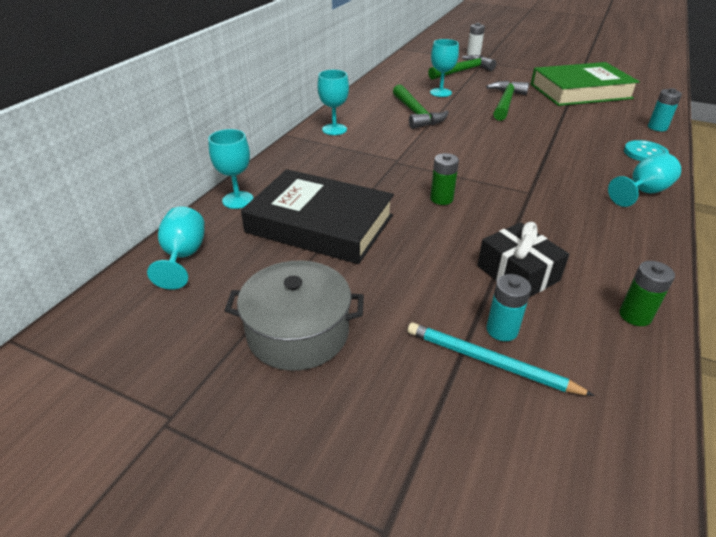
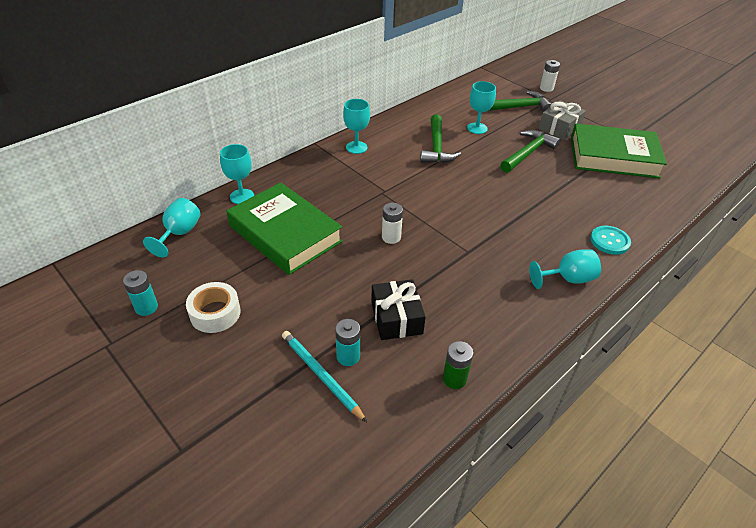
camera: 20 degrees right, 5 degrees up
(298, 332) = (215, 313): grey pot -> white tape
(320, 224) = (285, 233): black book -> green book
(441, 199) = (391, 237): green battery -> white battery
(513, 79) = (559, 128): none -> grey gift
(657, 127) = (651, 217): turquoise battery -> turquoise battery (146, 307)

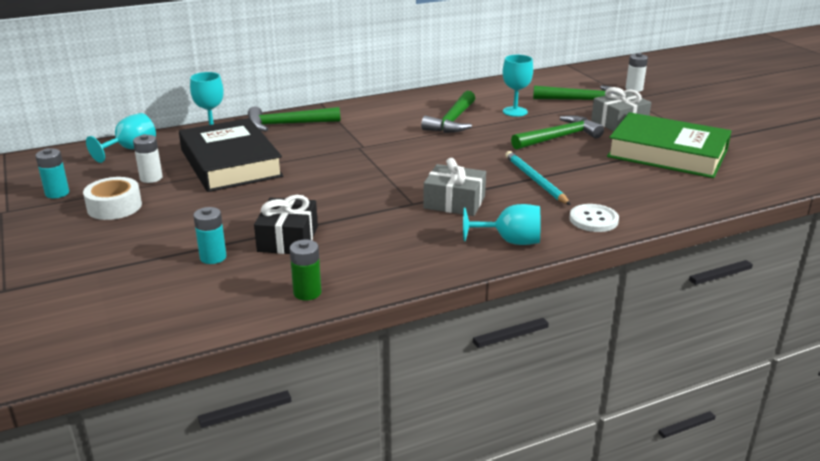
camera: 20 degrees right, 15 degrees down
(285, 233) = (231, 163): green book -> black book
(303, 175) = (287, 124): none -> green hammer
(321, 375) = (174, 265): turquoise pencil -> turquoise pencil (535, 180)
(356, 147) = (362, 111): turquoise goblet -> none
(391, 237) = (337, 181): white battery -> white battery (151, 178)
(499, 243) = (454, 202): none -> grey gift
(609, 241) = (593, 220): turquoise button -> white button

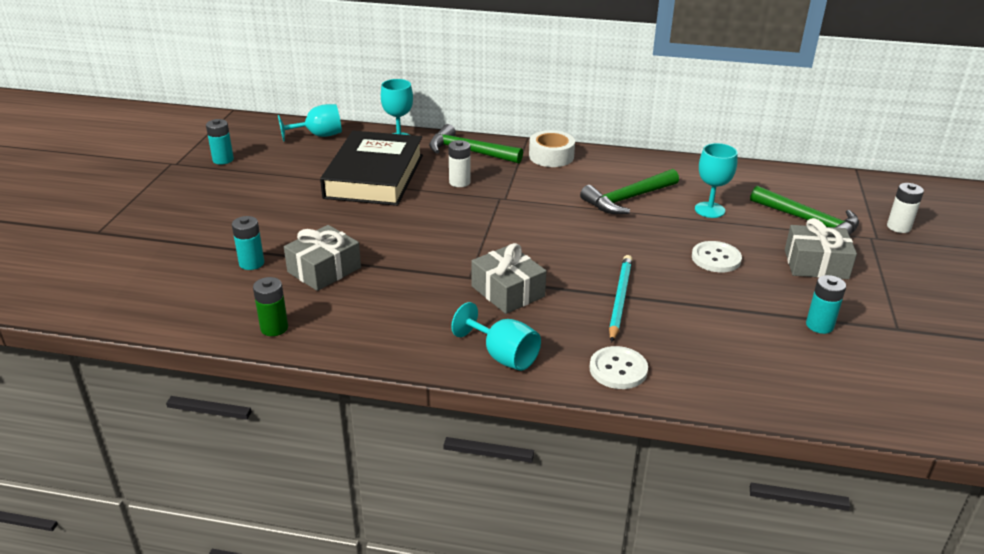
camera: 35 degrees right, 5 degrees up
(114, 207) = (244, 187): white tape -> white tape (551, 156)
(151, 178) = (300, 169): white battery -> white battery (459, 182)
(288, 239) = (324, 270): black gift -> grey gift
(559, 137) = (716, 258): green hammer -> white button
(667, 153) = (819, 325): green book -> turquoise battery

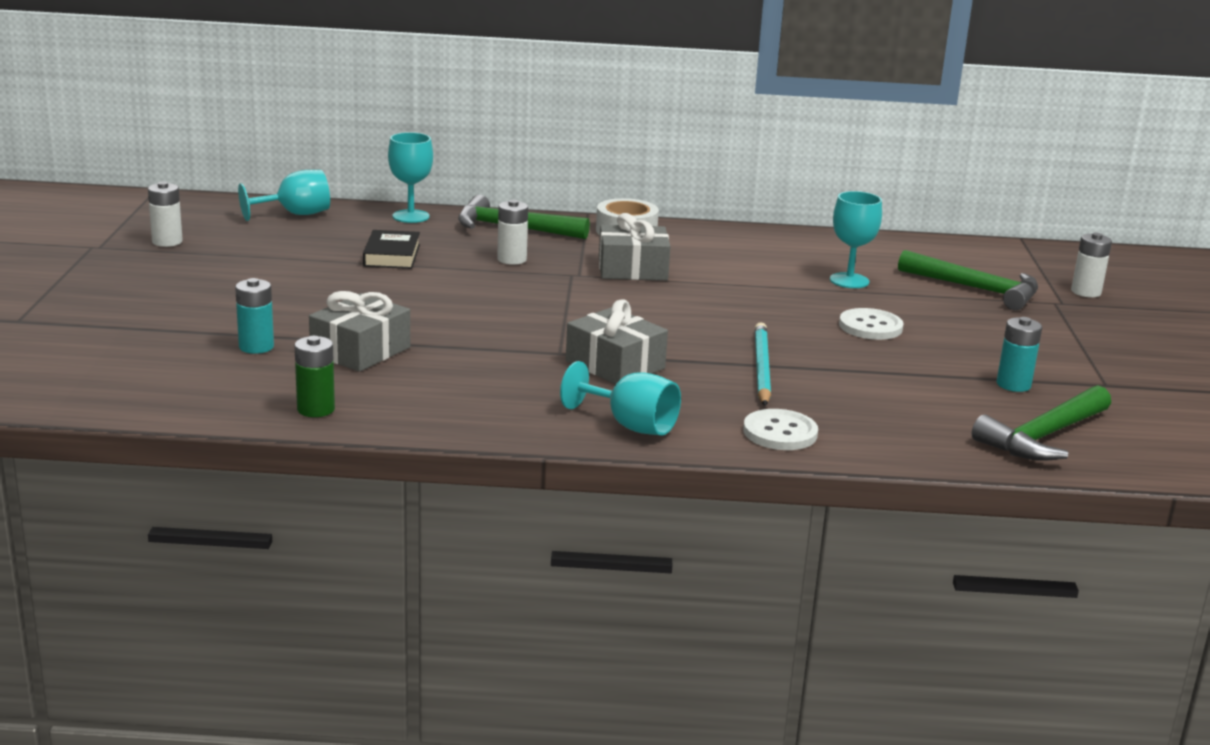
camera: 10 degrees left, 10 degrees down
(223, 160) = (167, 242): turquoise battery -> white battery
(374, 176) = (392, 255): black book -> black book, size x0.46
(627, 199) = (741, 272): green hammer -> green hammer (1043, 437)
(816, 264) = (995, 329): grey gift -> grey gift (632, 269)

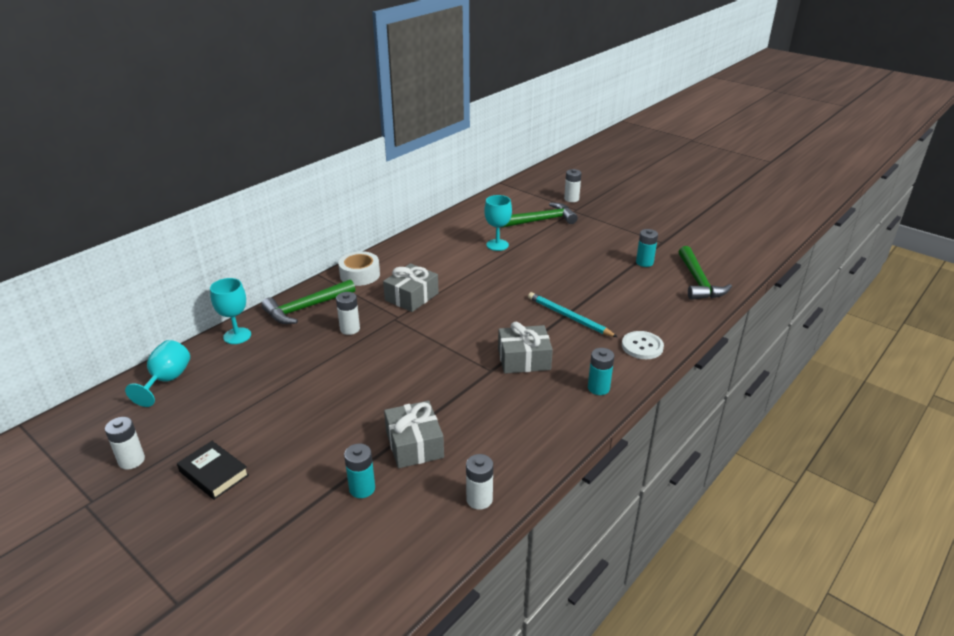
camera: 50 degrees left, 10 degrees up
(316, 409) = (479, 499): green battery -> white battery
(392, 255) = (288, 370): black book -> black book (214, 473)
(630, 425) = (598, 388): turquoise goblet -> turquoise battery
(870, 326) = (553, 265): white button -> none

